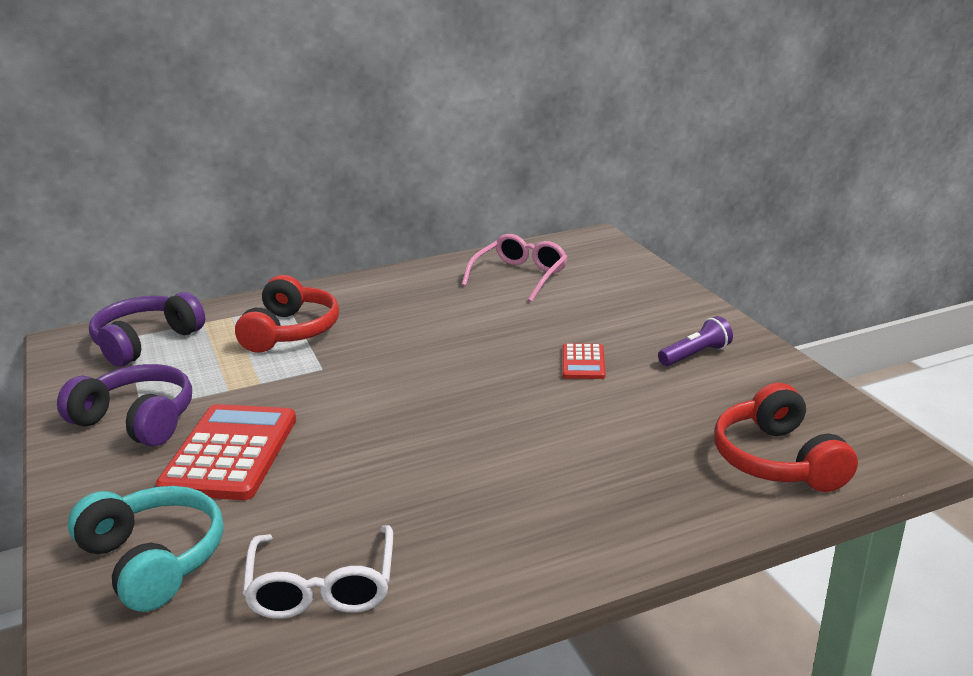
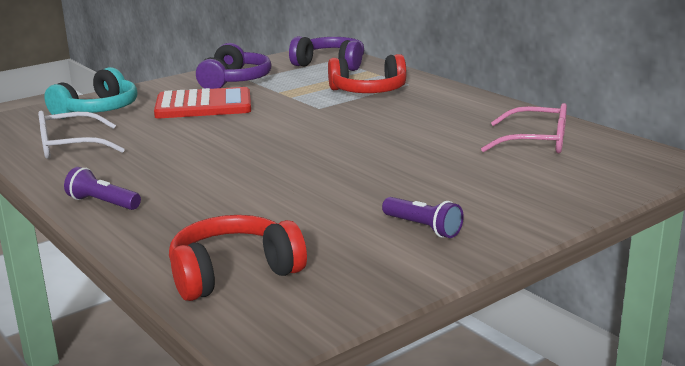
camera: 75 degrees right, 5 degrees down
(568, 549) = (102, 203): none -> purple flashlight
(583, 362) = (377, 183): red calculator -> none

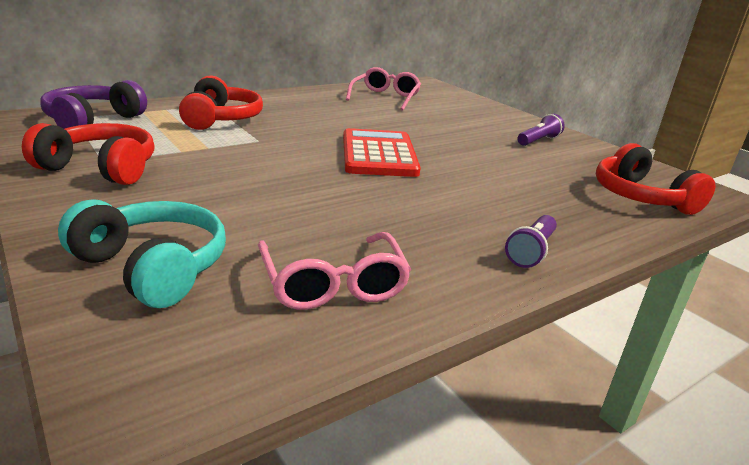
camera: 90 degrees left, 5 degrees up
(70, 147) = (333, 284): white glasses -> pink glasses
(203, 105) = (200, 190): red calculator -> red calculator (378, 154)
(234, 81) = (100, 168): purple headphones -> red headphones

